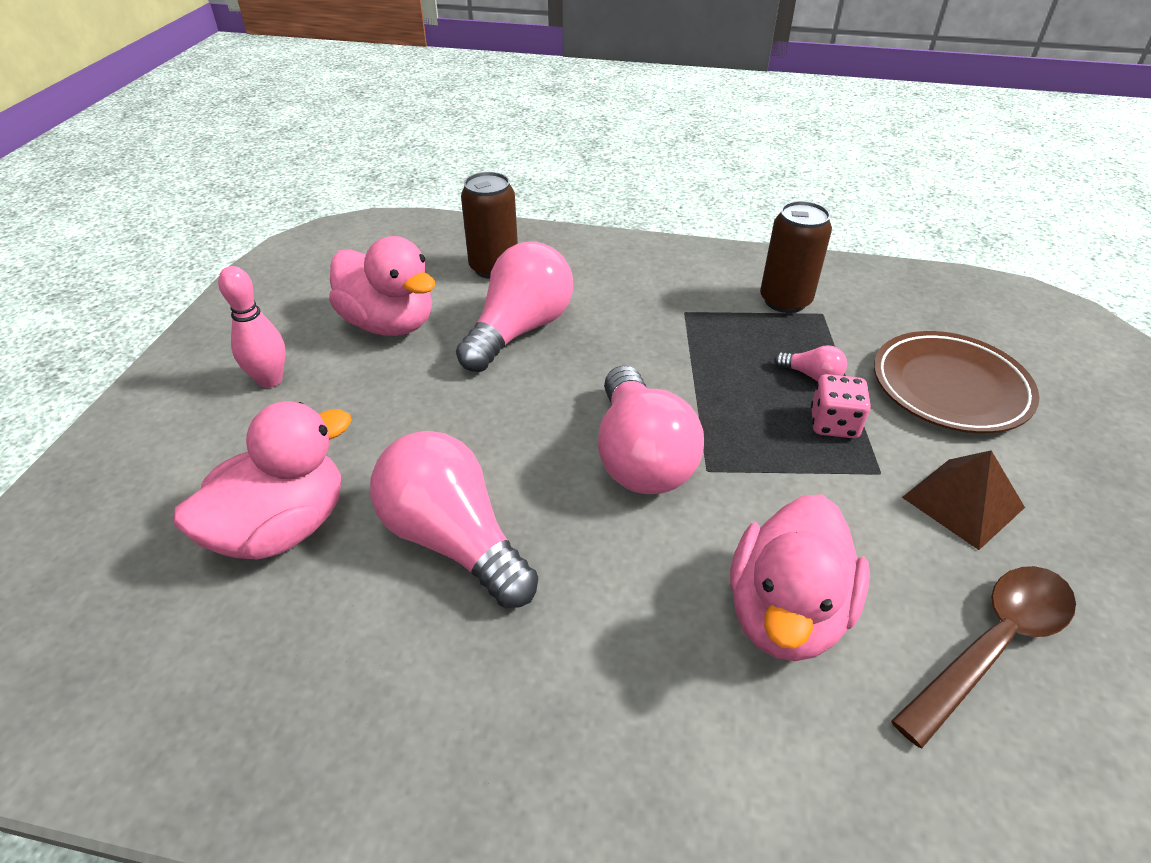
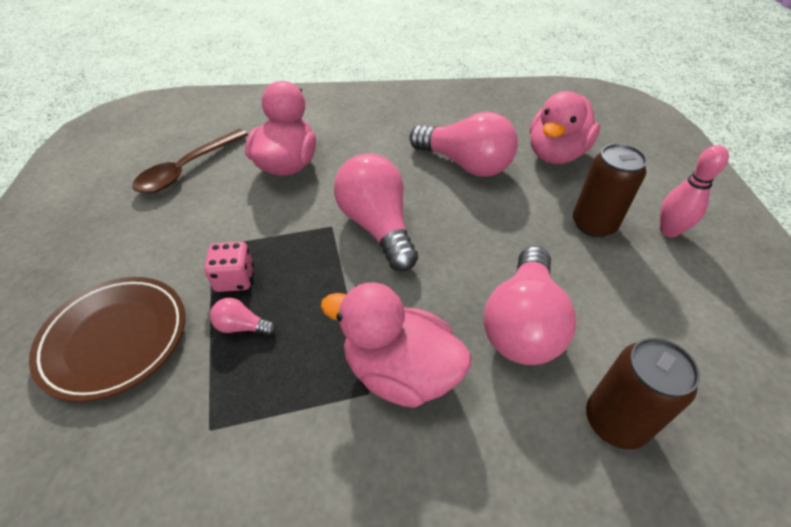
camera: 165 degrees right, 5 degrees up
(389, 324) = (642, 304): pink duck -> pink duck (400, 371)
(785, 301) = (251, 443): brown can -> brown can (593, 224)
(962, 502) = (163, 236): brown pyramid -> none

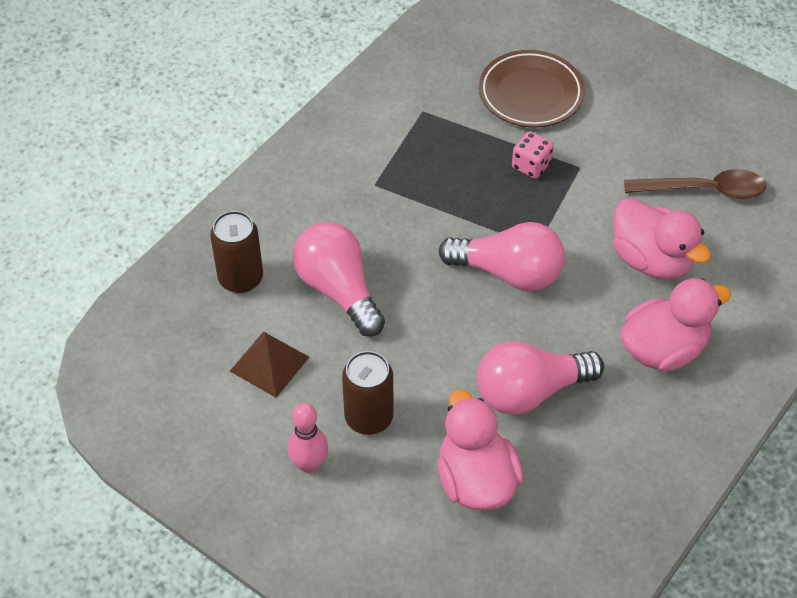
camera: 130 degrees right, 5 degrees up
(187, 169) = (704, 190): brown spoon -> brown spoon turned 105 degrees clockwise
(242, 326) = (483, 152): pink light bulb -> none
(400, 371) = (372, 206): pink duck -> pink duck (663, 349)
(648, 316) = (269, 364): none -> brown pyramid

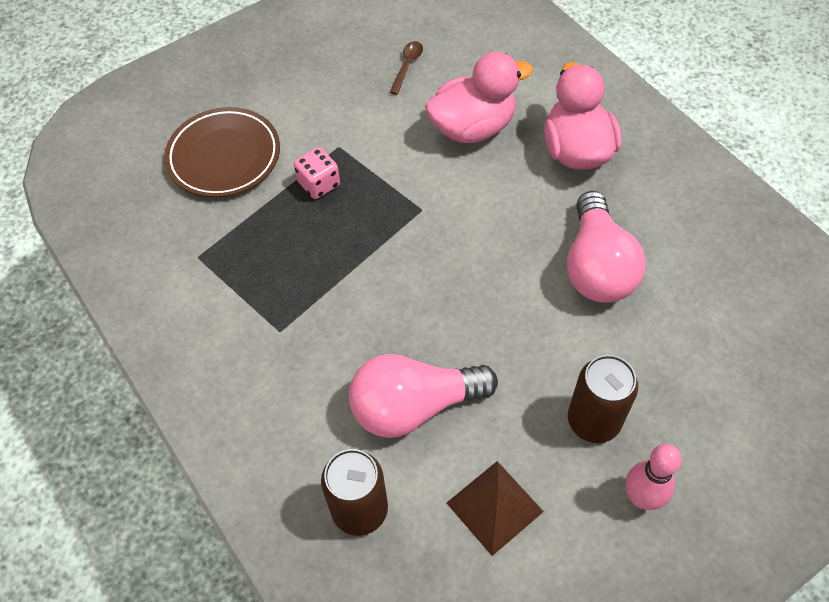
camera: 70 degrees left, 5 degrees up
(476, 480) = (691, 342): pink duck -> none
(509, 273) = (447, 242): pink light bulb -> none
(704, 190) = (407, 65): brown spoon -> brown spoon, size x0.53

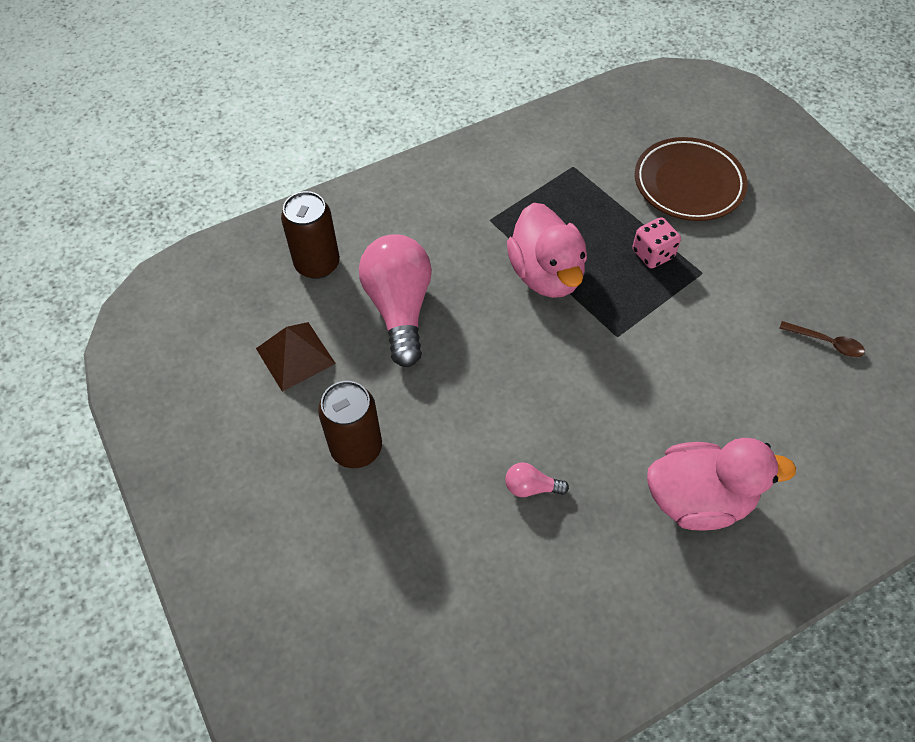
camera: 95 degrees right, 0 degrees up
(473, 127) = (732, 396): pink duck -> pink duck (546, 274)
(597, 267) = (531, 487): pink light bulb -> pink light bulb, size x0.43
(641, 497) = (273, 472): pink bowling pin -> none

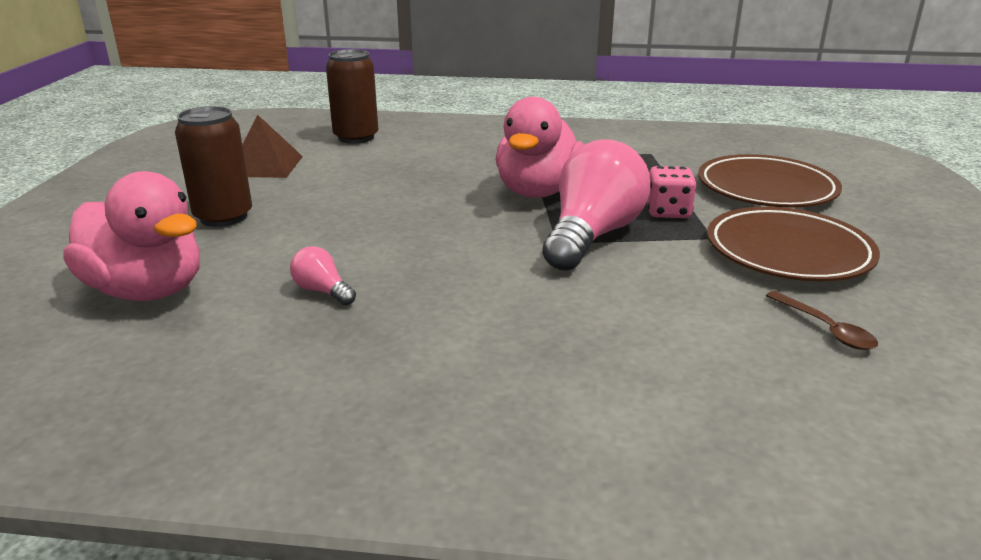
camera: 35 degrees right, 30 degrees down
(399, 308) = (381, 170): pink light bulb -> pink light bulb (592, 235)
(698, 499) = (485, 372): pink duck -> pink duck (147, 291)
(756, 266) = (788, 252): none -> brown plate

